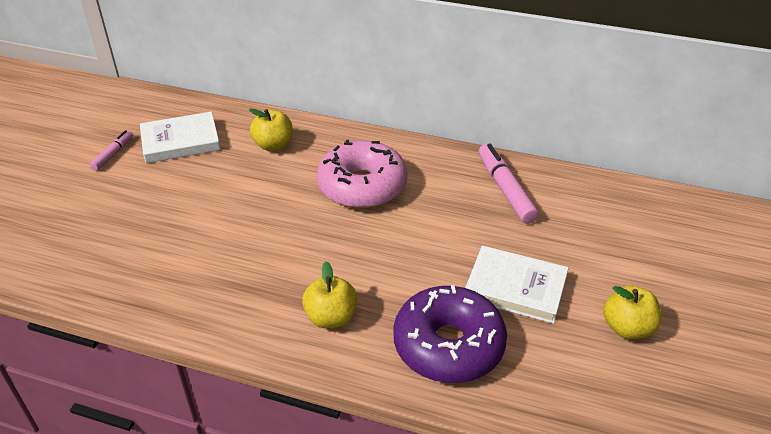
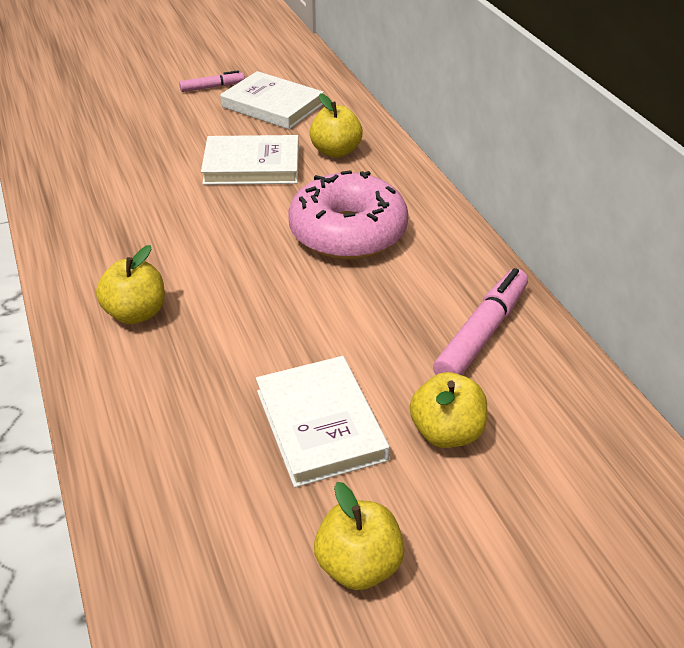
camera: 50 degrees right, 0 degrees up
(238, 186) = (252, 165): none -> white book
(448, 345) = (174, 415): purple donut -> none
(565, 245) = (446, 432): none -> yellow apple

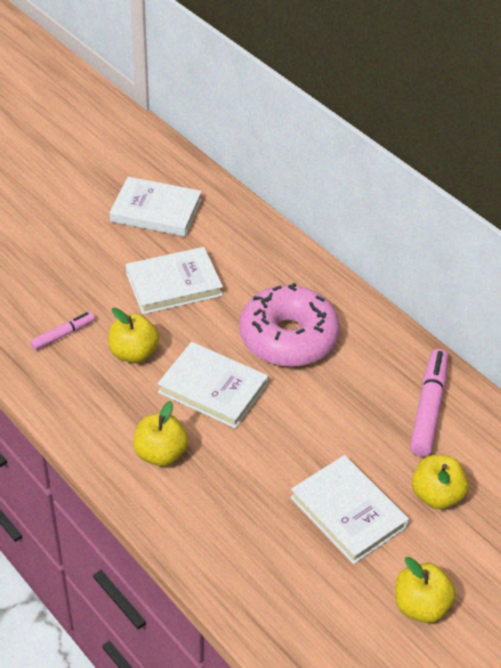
camera: 20 degrees left, 5 degrees up
(212, 87) = (88, 199): pink marker -> pink marker (63, 335)
(234, 263) = (213, 388): none -> white book
(336, 151) = (238, 253): yellow apple -> yellow apple (134, 353)

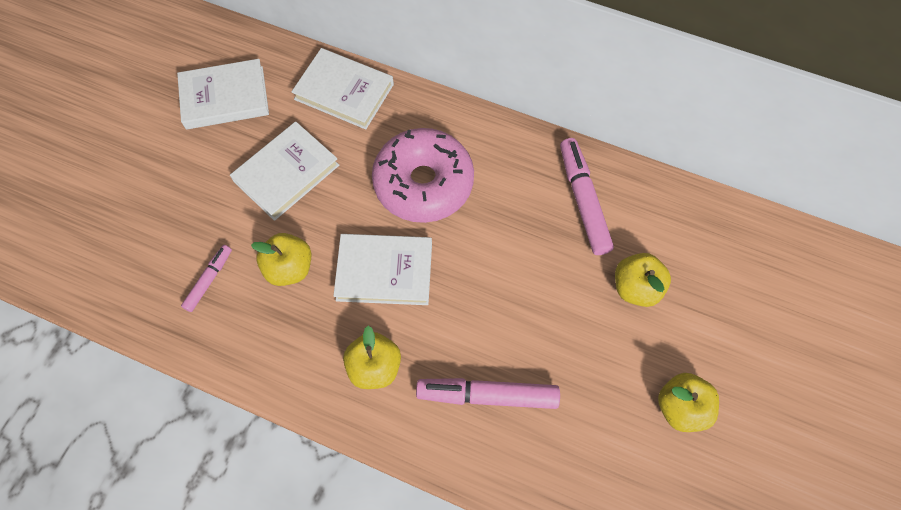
camera: 25 degrees left, 20 degrees up
(245, 517) = (487, 395): none -> pink marker
(348, 512) = (572, 343): white book -> white book (344, 92)

